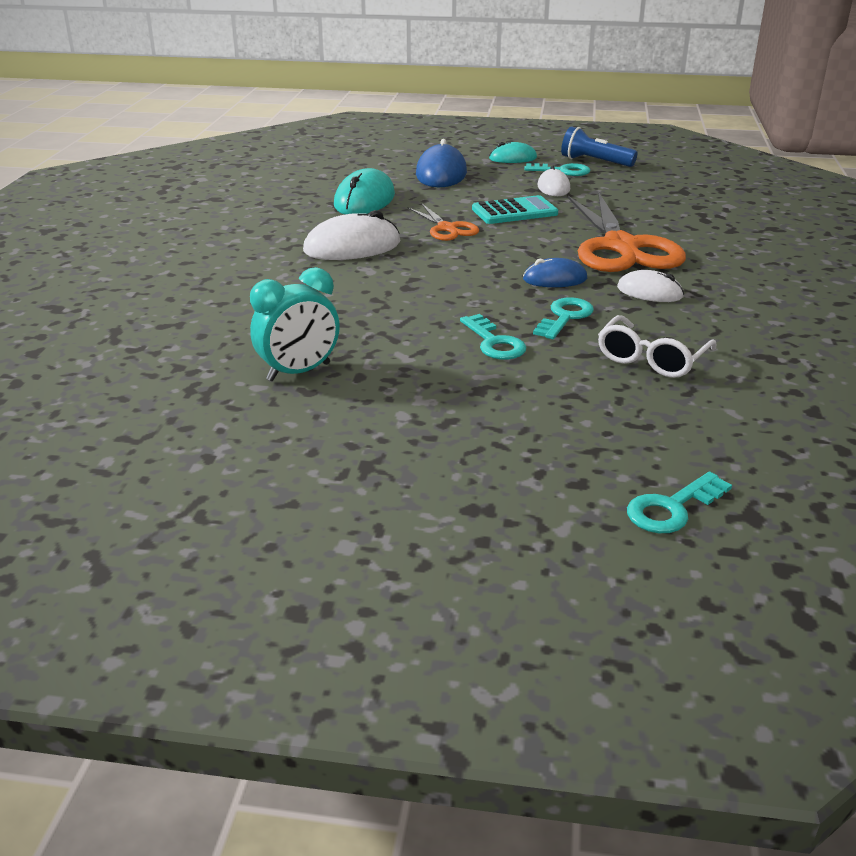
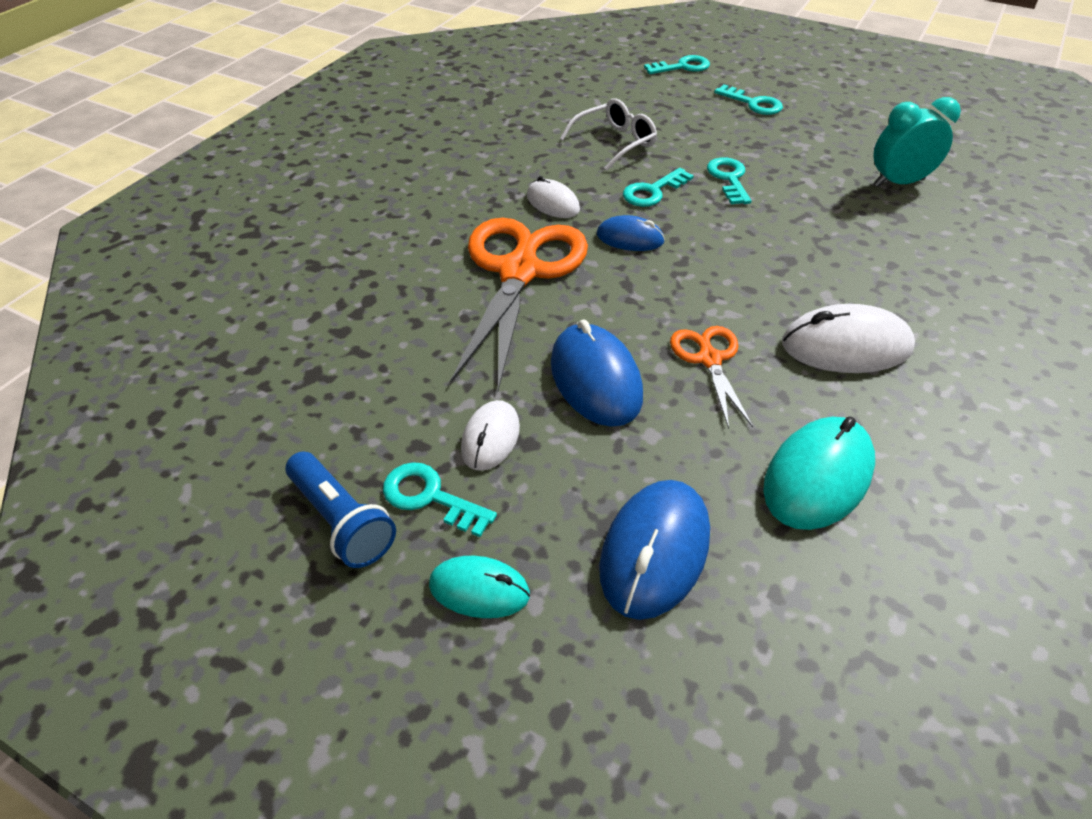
camera: 160 degrees left, 15 degrees up
(514, 212) = (595, 379): turquoise calculator -> blue mouse
(515, 453) = (753, 103): none -> turquoise key

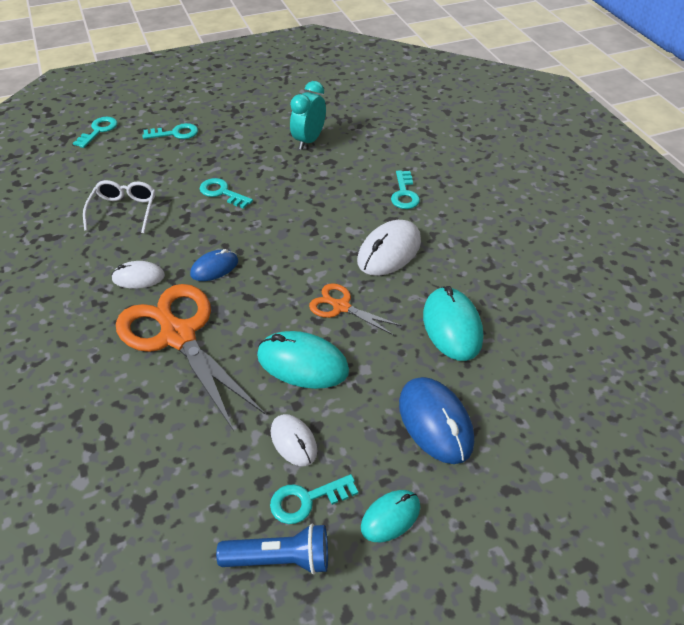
camera: 50 degrees left, 0 degrees up
(595, 379) = (302, 363): blue mouse -> turquoise mouse
(653, 191) = (189, 229): turquoise key -> turquoise key (404, 194)

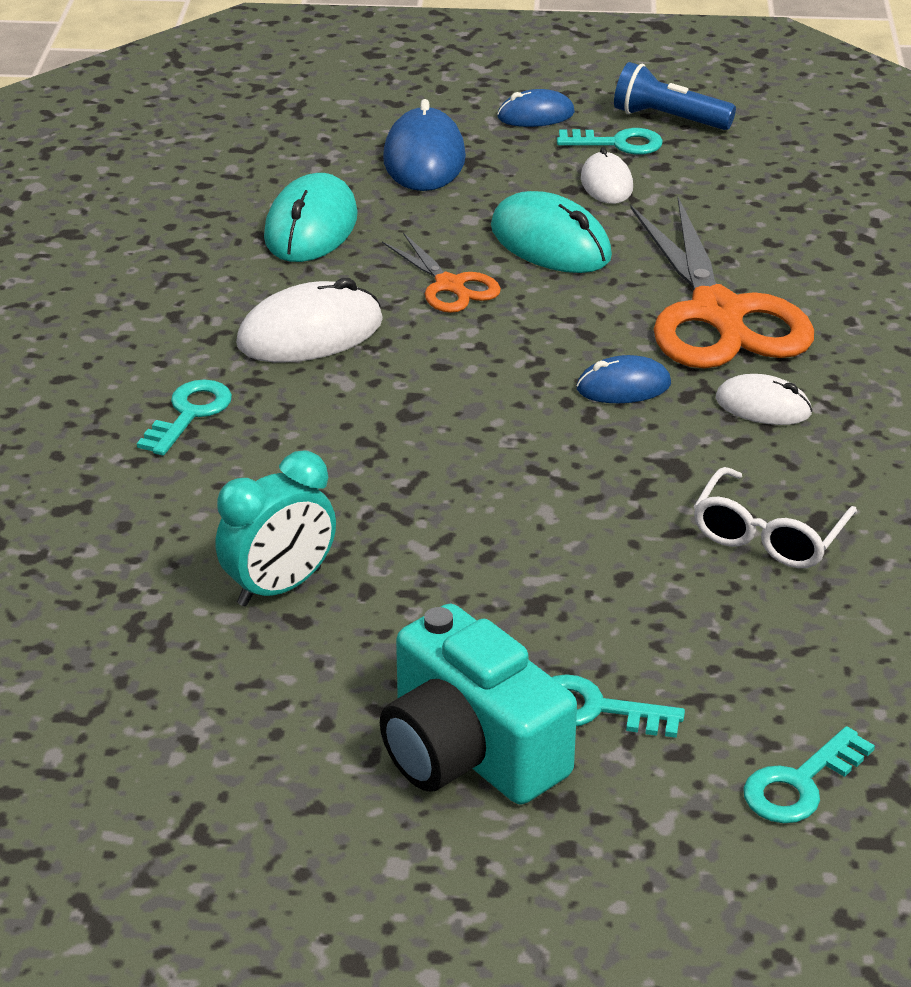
camera: 155 degrees left, 10 degrees down
(212, 113) = (469, 751): none -> turquoise camera
(222, 193) = (547, 517): turquoise key -> none
(390, 517) = (535, 115): turquoise mouse -> blue mouse

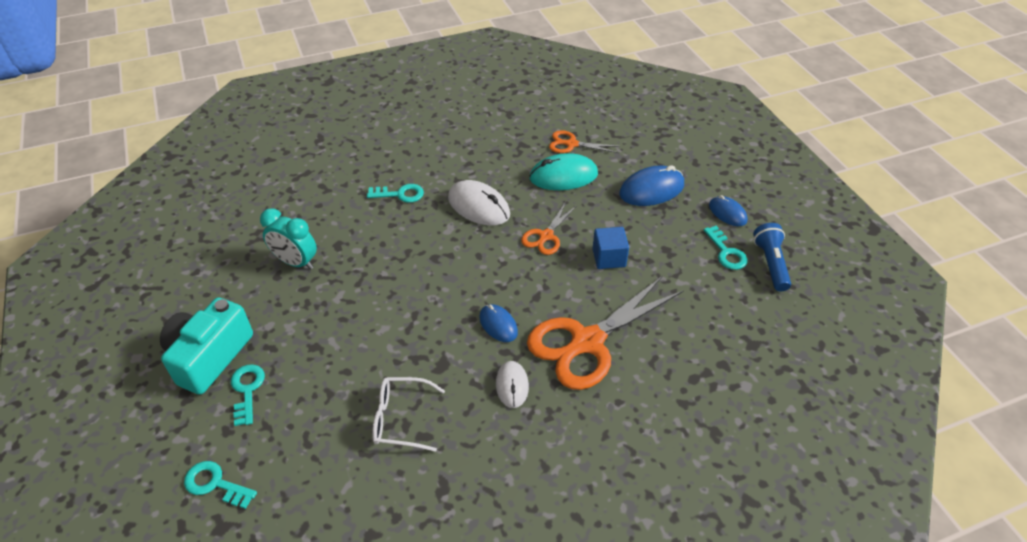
camera: 65 degrees right, 10 degrees up
(231, 195) = (571, 144): none -> orange scissors
(550, 243) = (609, 258): turquoise mouse -> blue cube
(606, 183) = (682, 260): white mouse -> none

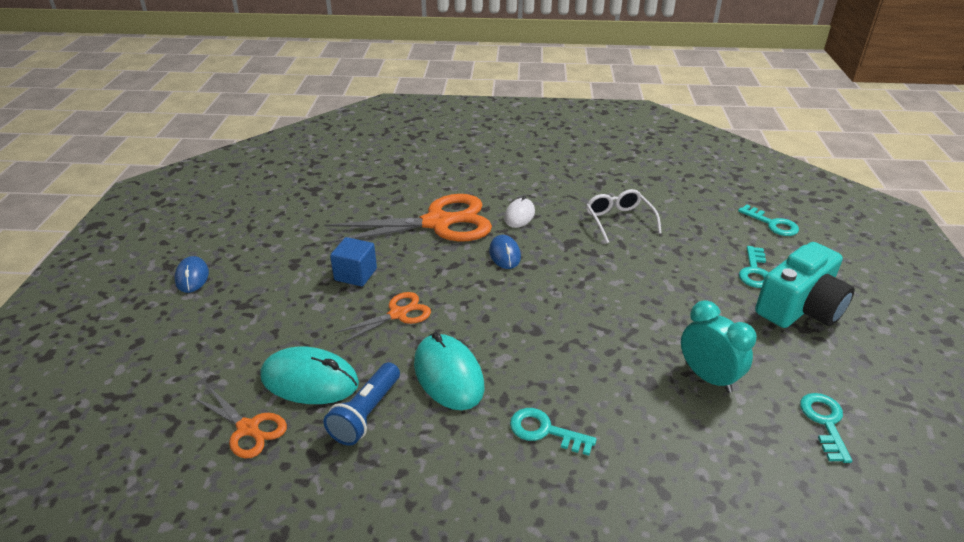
camera: 155 degrees left, 10 degrees down
(400, 419) = (619, 220): white glasses -> white glasses turned 135 degrees counterclockwise
(478, 206) = (448, 375): white mouse -> turquoise mouse
(651, 190) = (230, 326): blue mouse -> none
(726, 252) = (245, 246): turquoise key -> turquoise key (824, 422)
(770, 264) = (222, 227): blue flashlight -> blue flashlight (366, 414)

